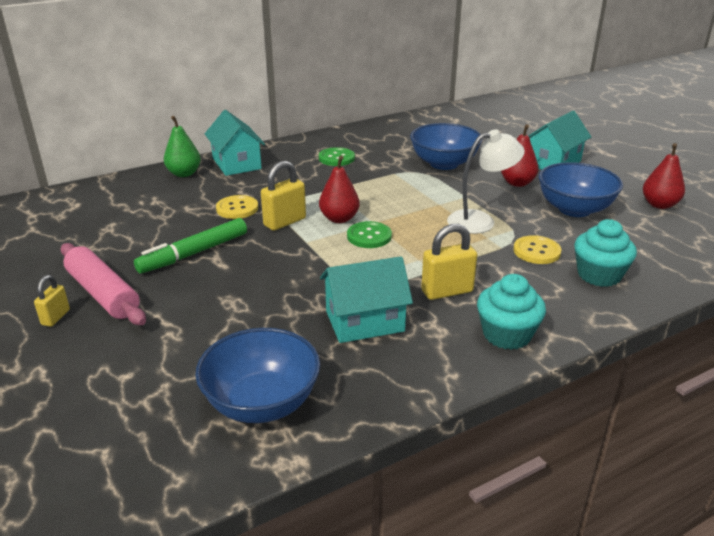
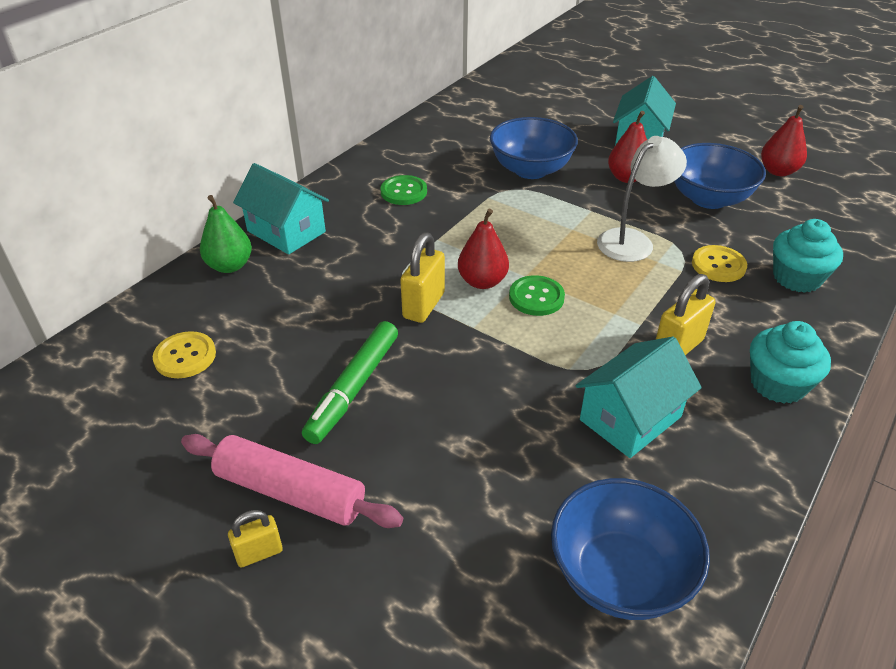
camera: 25 degrees left, 10 degrees up
(56, 317) = (259, 553): yellow padlock -> yellow padlock turned 75 degrees clockwise
(237, 208) = (348, 302): yellow button -> yellow button (185, 356)

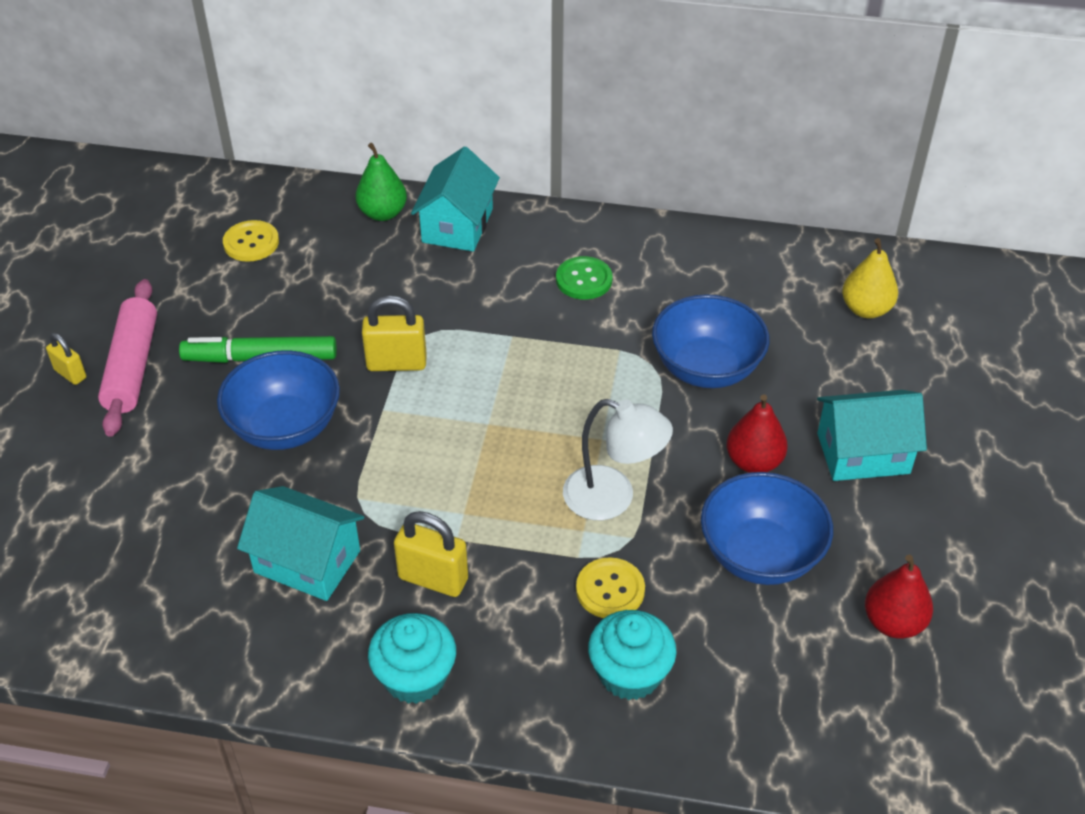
camera: 65 degrees right, 5 degrees up
(482, 281) = (459, 393): red pear -> none
(518, 103) = (866, 309): none -> yellow pear
(536, 297) = (456, 443): green button -> none
(619, 575) = (119, 594): blue bowl -> blue bowl (285, 427)

